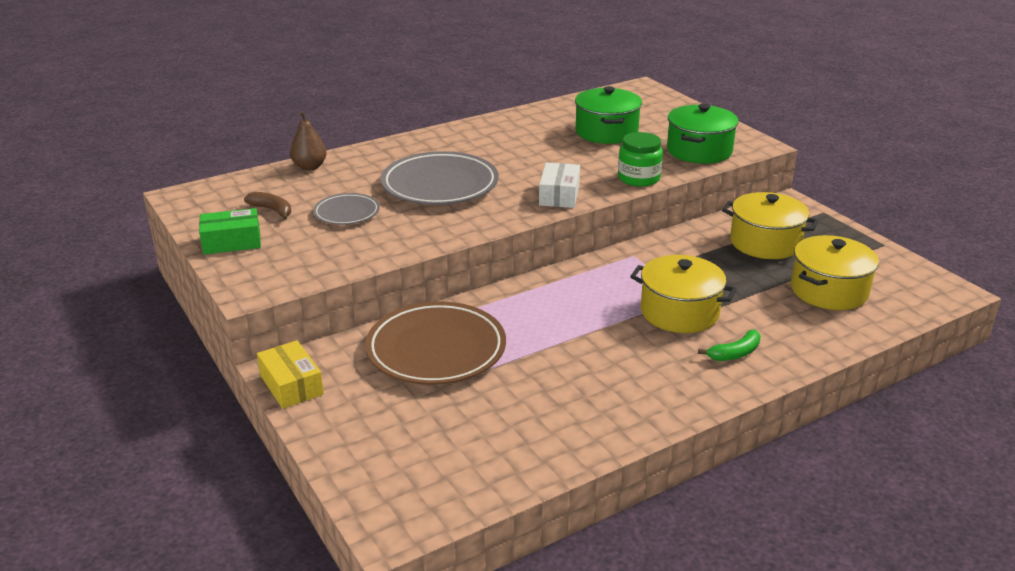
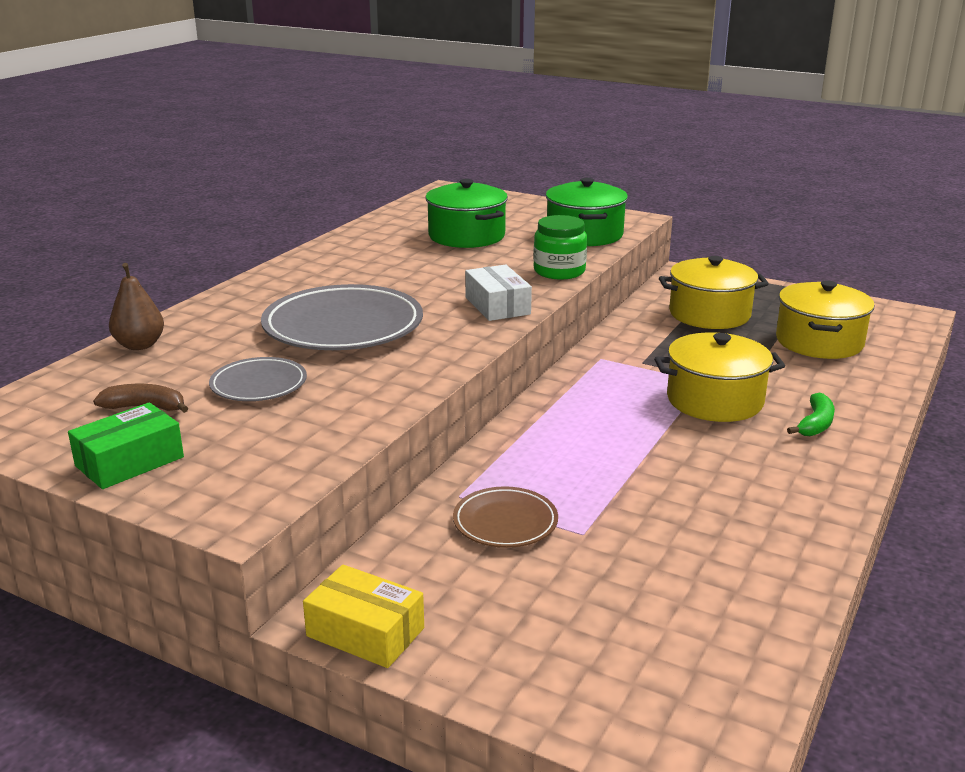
camera: 30 degrees left, 5 degrees down
(436, 349) = (505, 522): brown plate -> brown plate, size x0.53

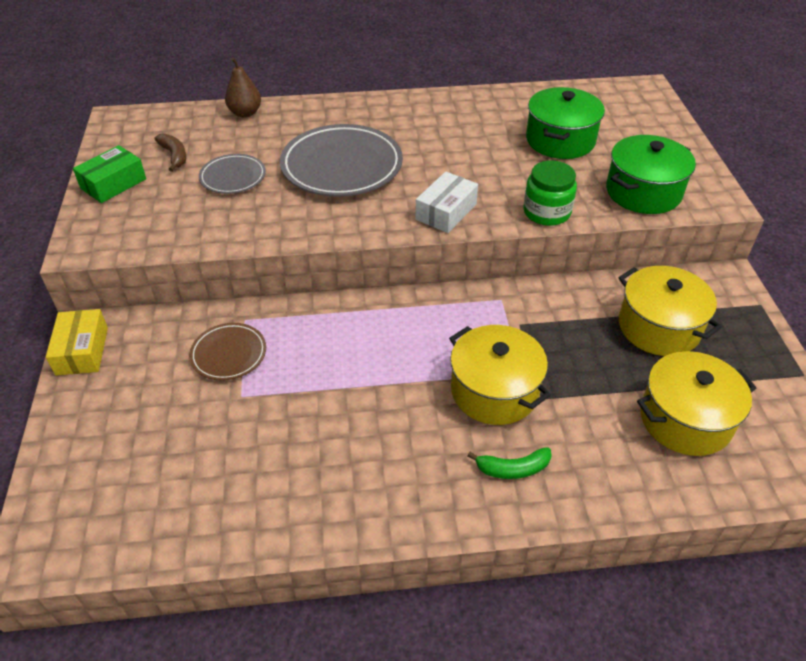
camera: 55 degrees right, 20 degrees up
(129, 461) = (113, 184): green box -> green box turned 60 degrees counterclockwise

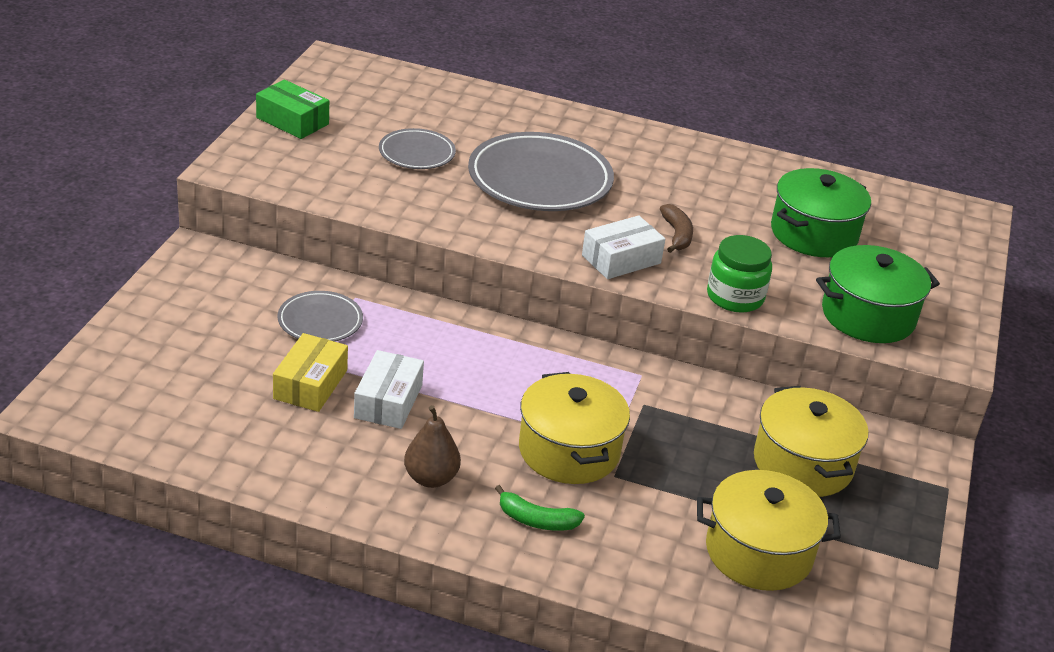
camera: 20 degrees right, 10 degrees down
(82, 351) = (182, 268): yellow box -> yellow box (310, 384)
(113, 184) = (292, 121): green box -> green box turned 60 degrees clockwise
(174, 156) = (370, 114): brown banana -> brown banana (677, 235)
(229, 354) = (320, 321): brown plate -> grey plate
(245, 113) = (472, 95): brown pear -> brown pear (431, 478)
(329, 407) = (388, 401): none -> white box

